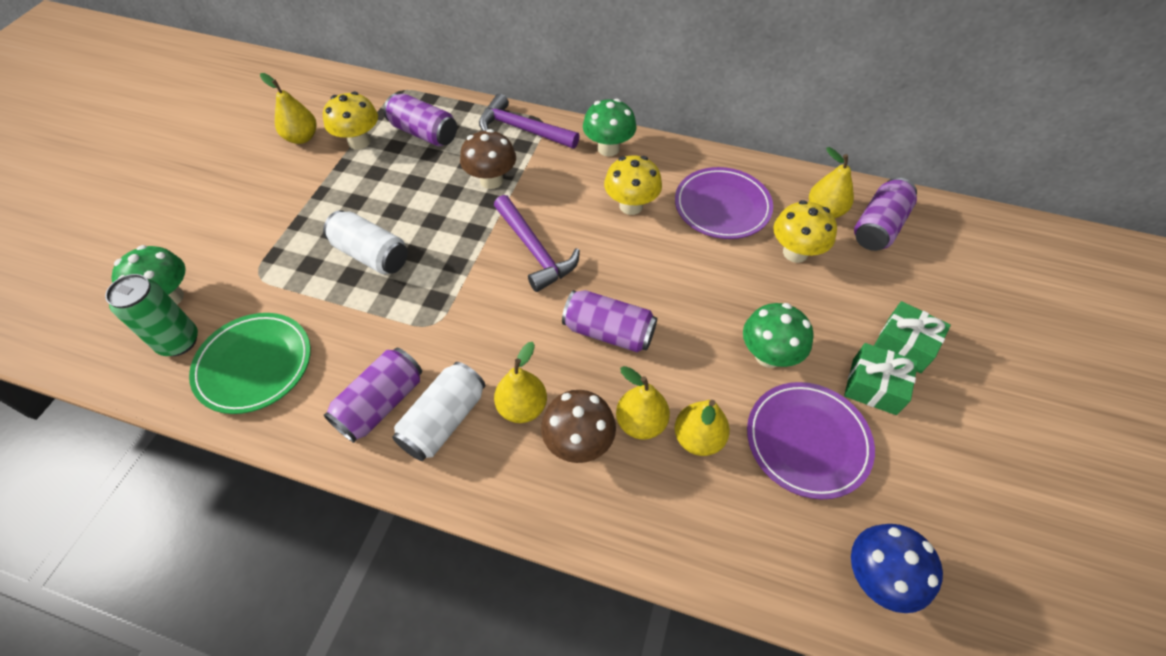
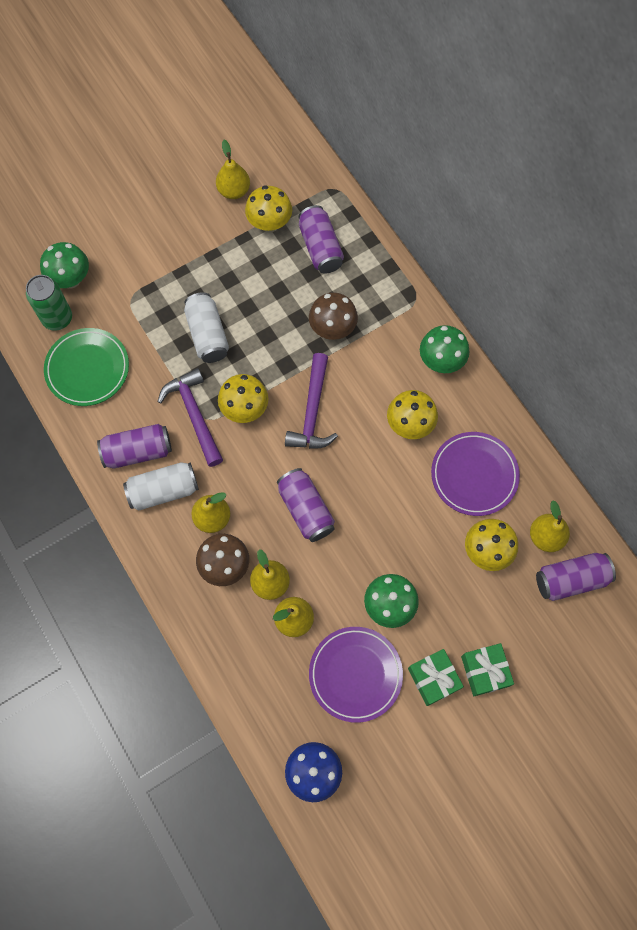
camera: 40 degrees right, 15 degrees up
(466, 290) = (245, 409): none -> yellow mushroom
(522, 129) = (394, 295): purple hammer -> purple hammer (194, 414)

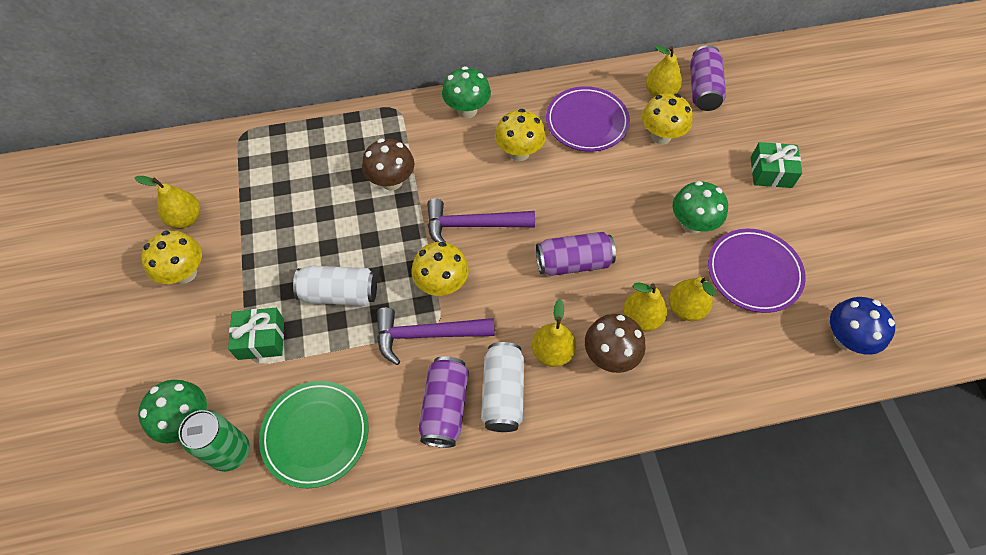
camera: 70 degrees left, 10 degrees down
(269, 223) = (245, 198): yellow mushroom -> yellow mushroom (185, 273)
(312, 412) = (472, 225): purple hammer -> purple hammer turned 150 degrees clockwise
(320, 247) = (299, 164): purple can -> none
(433, 679) = (770, 212): green gift -> green gift (261, 339)

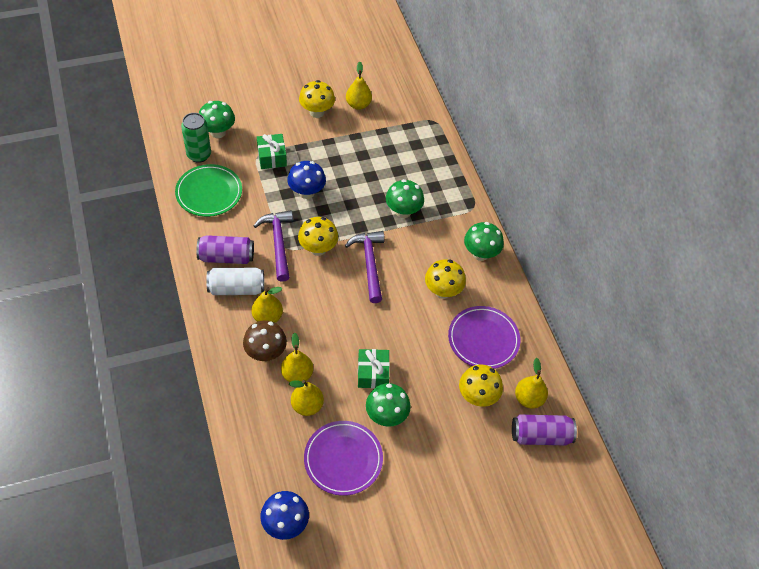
camera: 80 degrees right, 5 degrees down
(339, 294) = (306, 192): white can -> blue mushroom
(391, 181) = (403, 211): brown mushroom -> green mushroom
(573, 263) = (342, 330): purple can -> none
(771, 172) = (449, 485): green gift -> green gift (372, 373)

